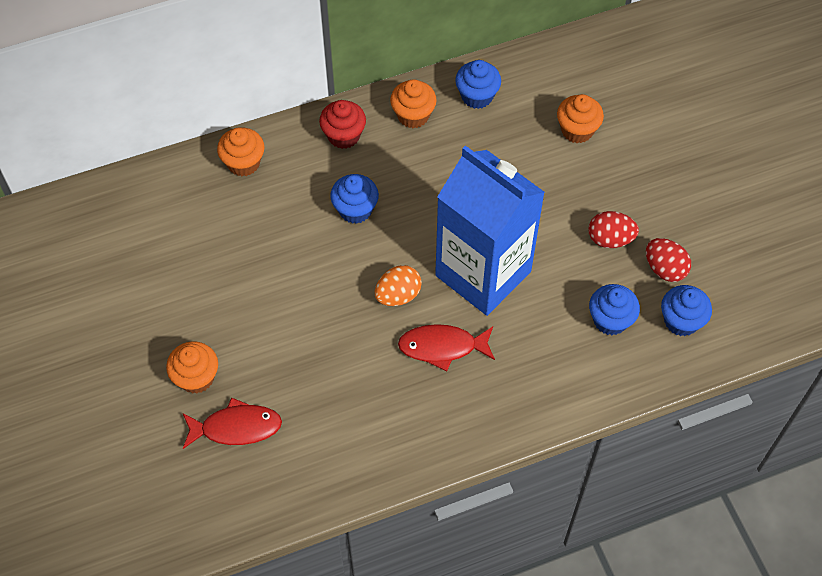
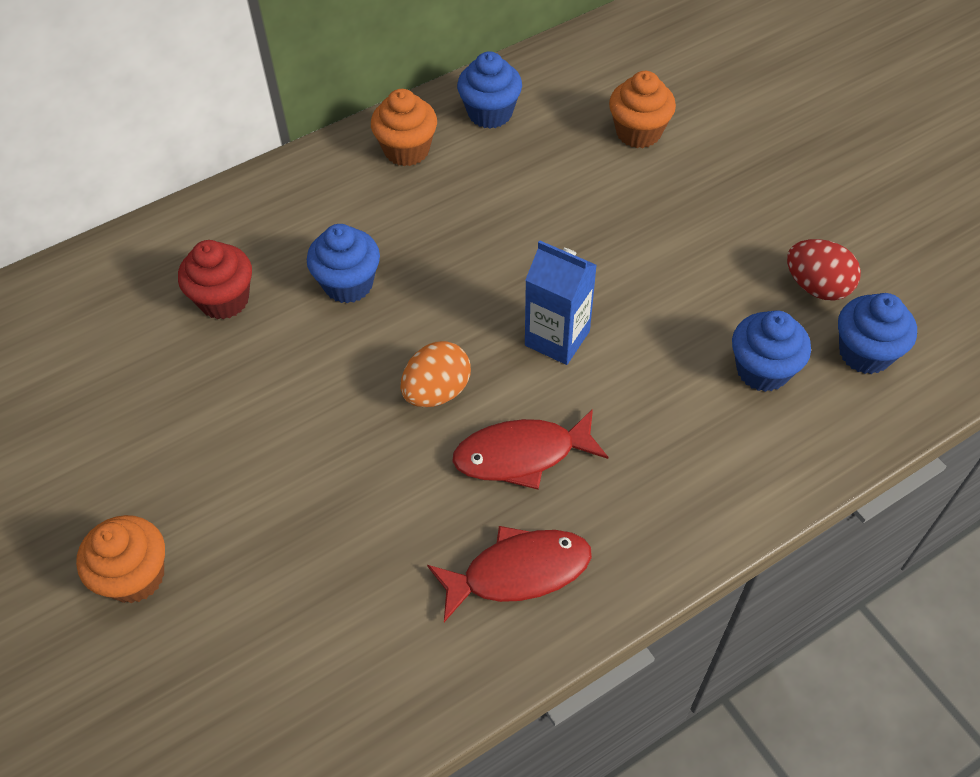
camera: 10 degrees left, 5 degrees down
(236, 427) = (213, 646): red fish -> red fish (518, 572)
(243, 163) = (171, 249): orange cupcake -> none
(343, 136) = (313, 191): red cupcake -> red cupcake (224, 300)
(483, 273) = (557, 338): blue carton -> blue carton, size x0.46
(610, 239) = (727, 261): red egg -> none

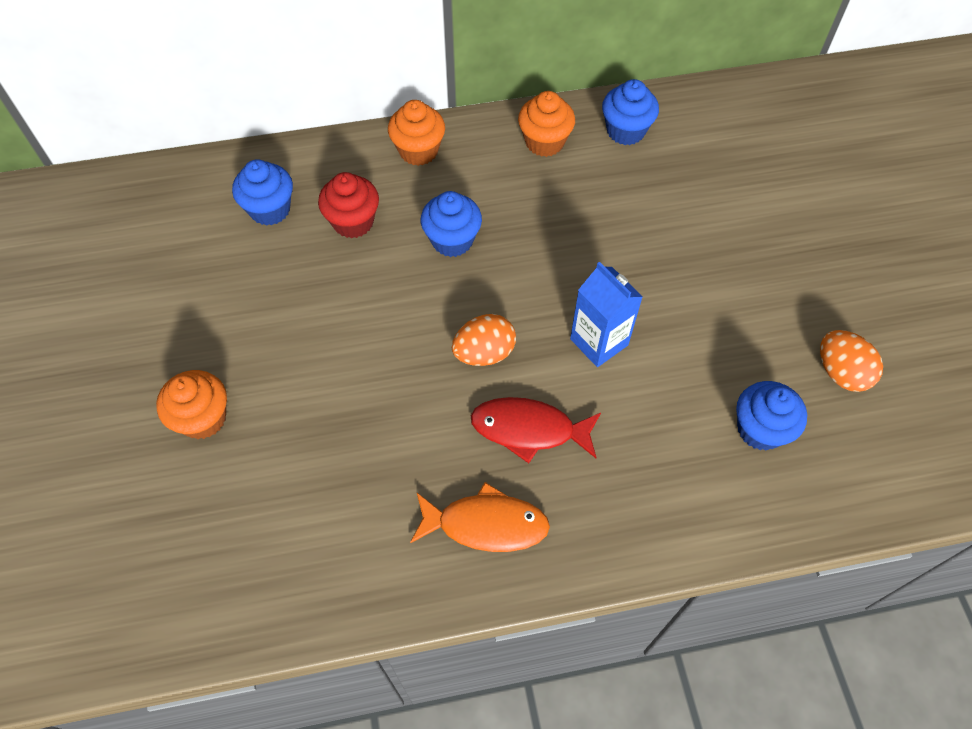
camera: 20 degrees right, 5 degrees up
(518, 572) = (486, 524): red fish -> orange fish
(638, 132) = (744, 186): orange cupcake -> orange cupcake (418, 151)
(817, 286) = (841, 372): red egg -> orange egg
(865, 353) = (857, 446): blue cupcake -> blue cupcake (270, 209)

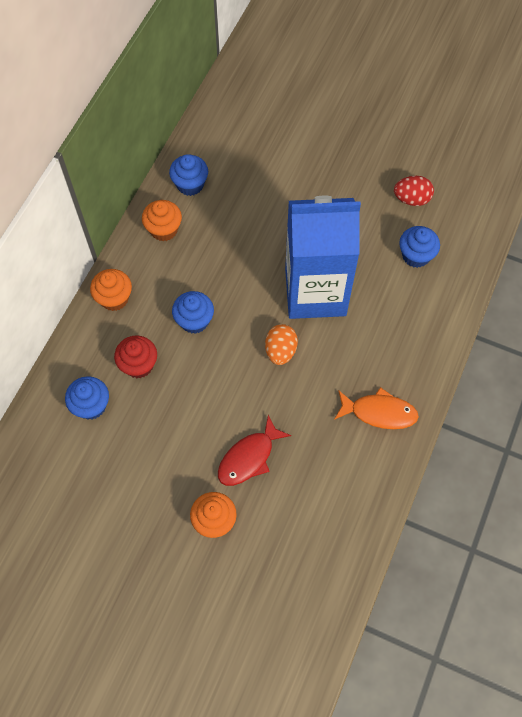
camera: 55 degrees left, 5 degrees up
(486, 524) = (379, 412): orange fish -> orange fish turned 60 degrees clockwise
(529, 429) = (341, 359): red fish -> red fish (249, 457)
(599, 342) = (315, 292): blue carton -> blue carton, size x2.15
(841, 372) = (411, 199): orange egg -> red egg

